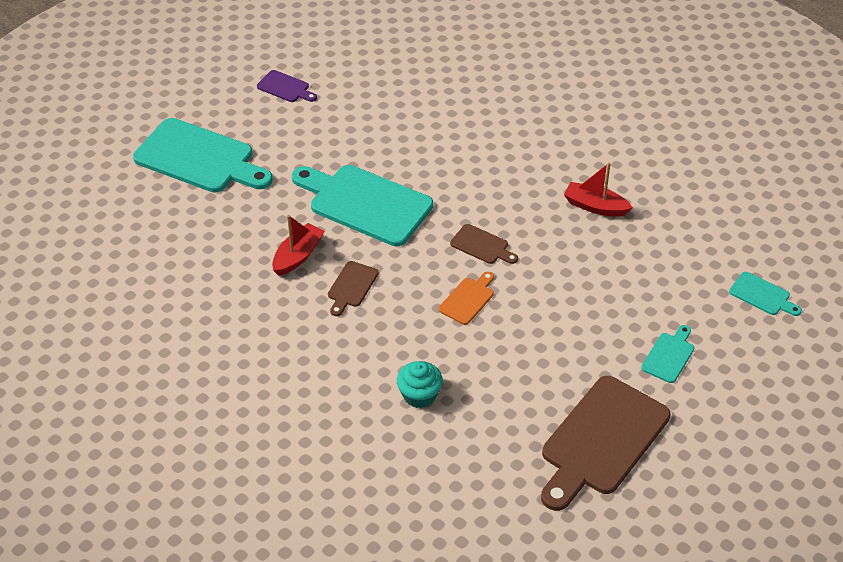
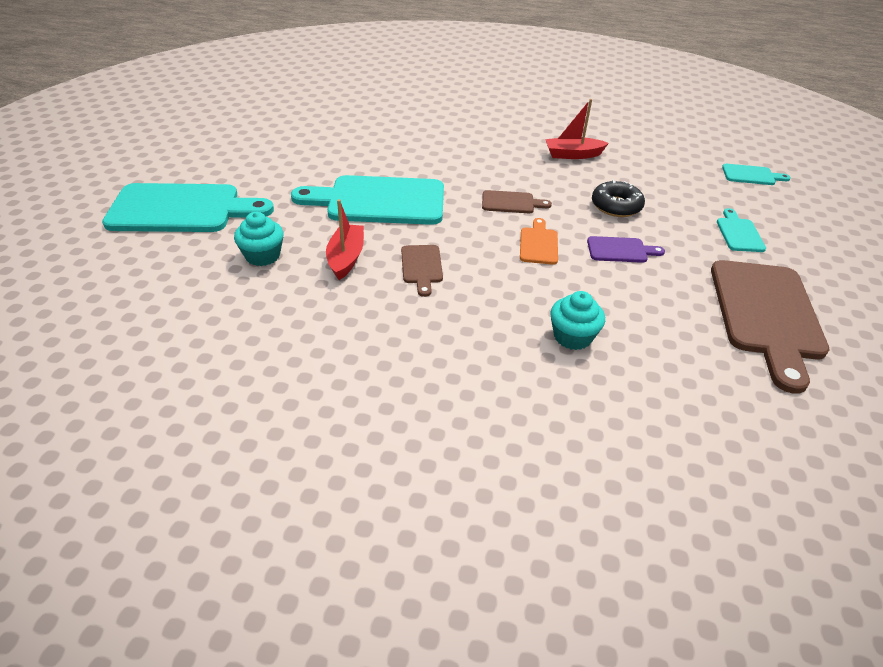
camera: 30 degrees left, 5 degrees down
(235, 230) = (262, 256): none -> turquoise cupcake
(285, 87) = (236, 141): purple cutting board -> purple cutting board (620, 250)
(579, 284) = (616, 206): none -> black donut

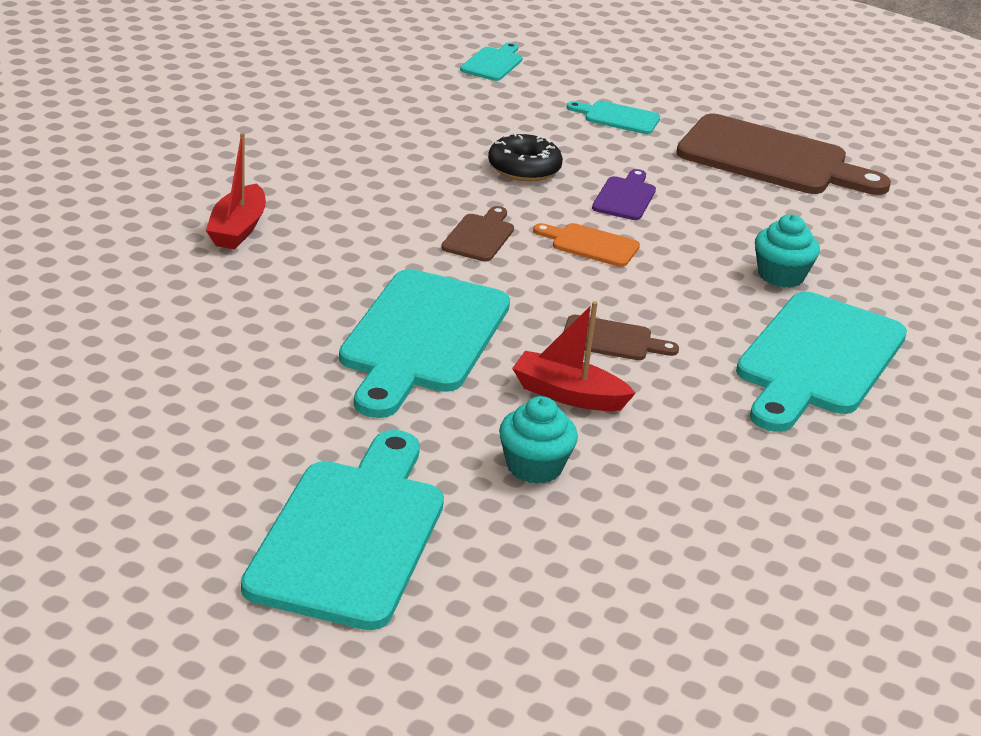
camera: 75 degrees left, 10 degrees down
(457, 367) = (817, 360): none -> turquoise cutting board
(573, 155) = (369, 155): red boat -> red boat (237, 229)

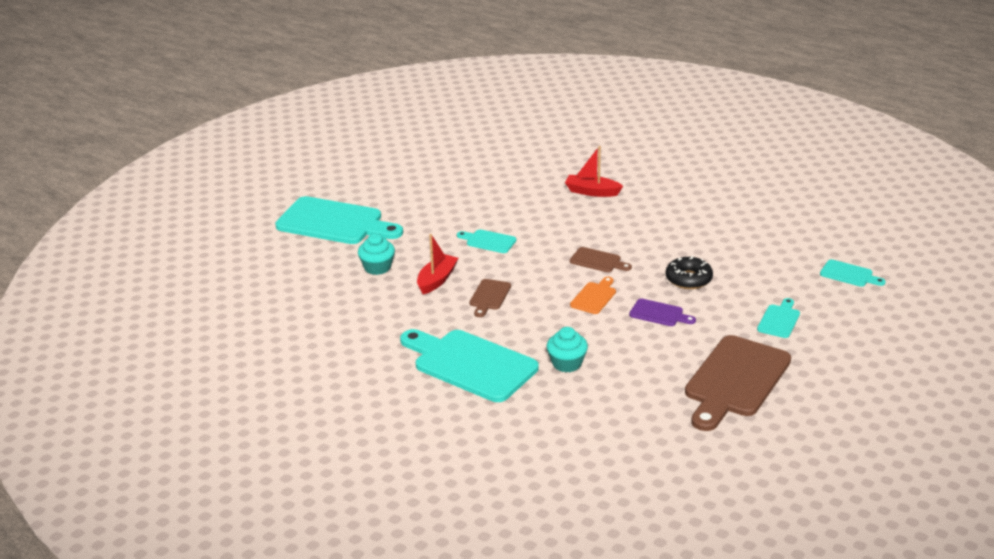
camera: 100 degrees right, 0 degrees up
(422, 338) = (488, 241): turquoise cutting board -> turquoise cutting board, size x0.46

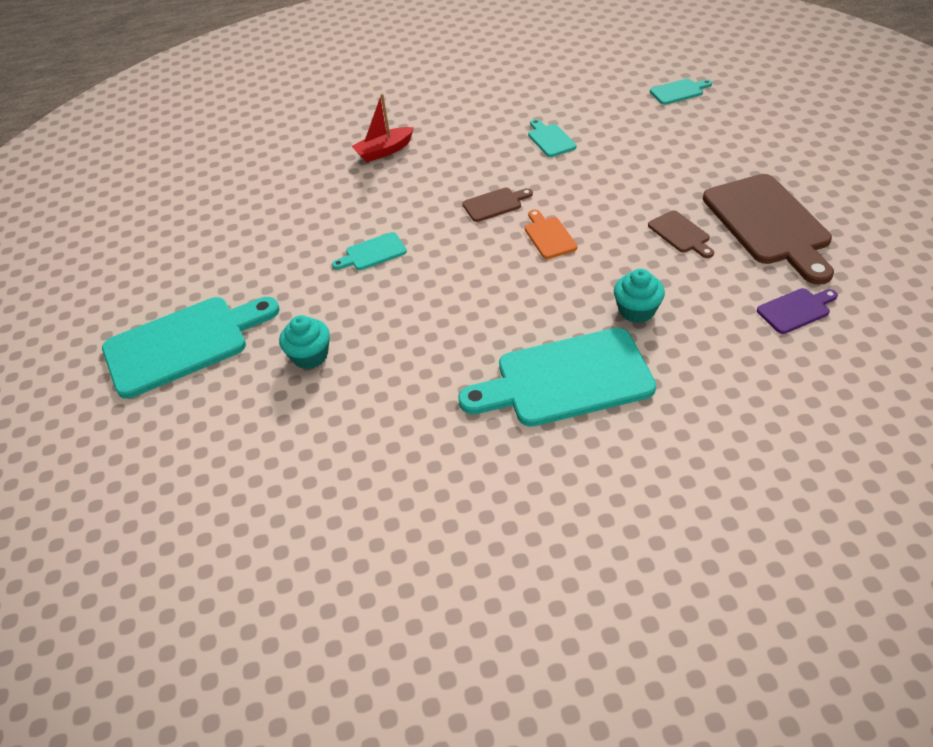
camera: 45 degrees left, 15 degrees up
(437, 280) = (390, 324): red boat -> none
(489, 296) = (465, 302): brown cutting board -> brown cutting board (680, 234)
(659, 314) = (620, 213): purple cutting board -> purple cutting board (796, 310)
(688, 279) = (587, 170): black donut -> none
(779, 320) = (703, 155): turquoise cutting board -> turquoise cutting board (550, 139)

